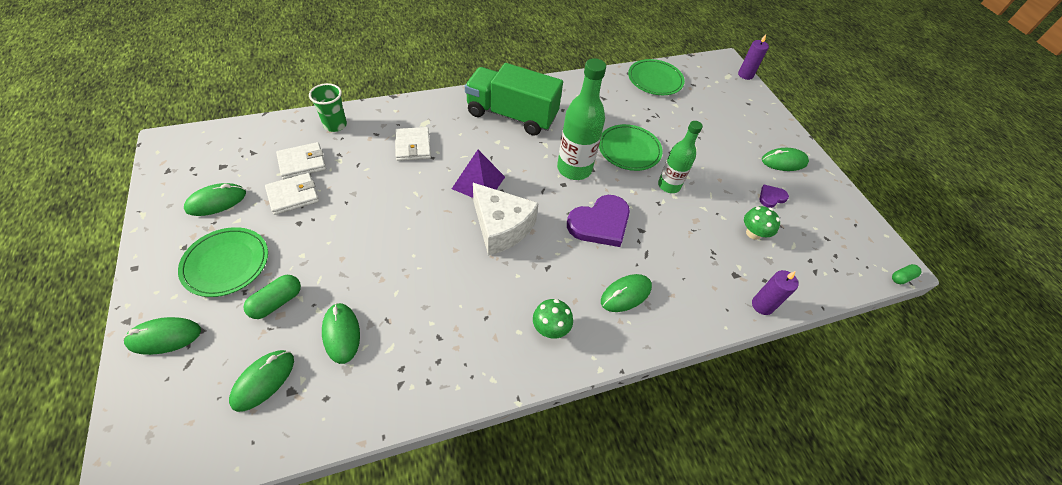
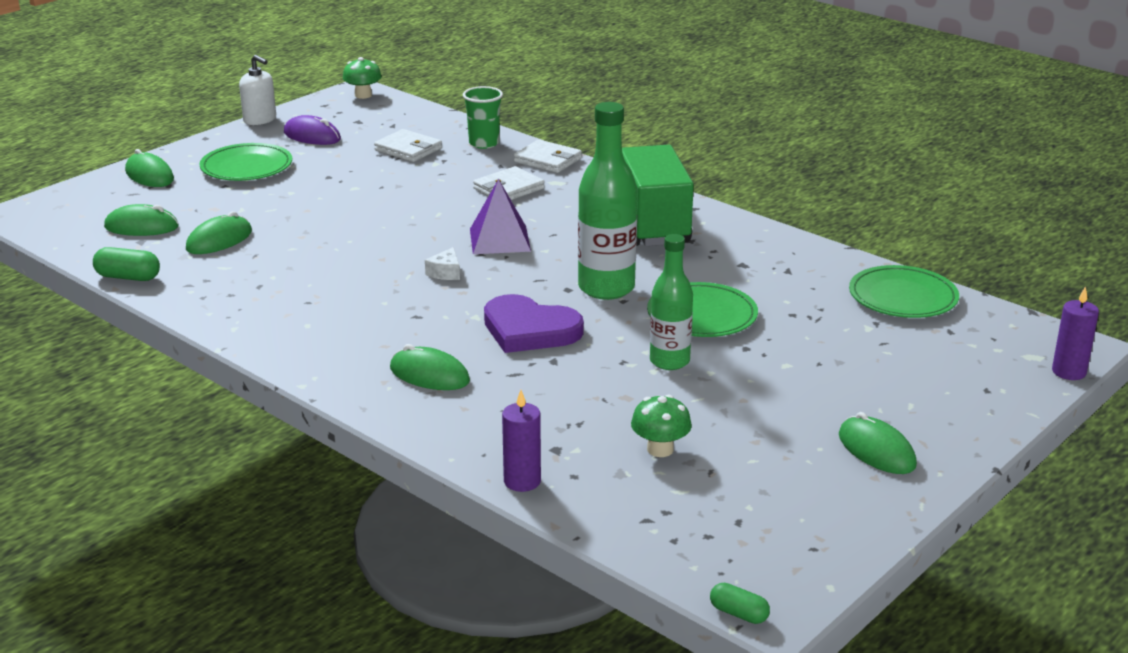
camera: 65 degrees right, 25 degrees down
(144, 218) = (260, 120): none -> white soap dispenser
(216, 201) = (312, 136): green mouse -> purple mouse
(277, 302) = (226, 202): green capsule -> green capsule (128, 277)
(293, 195) = (359, 162): white wallet -> white wallet (547, 160)
(501, 227) = (445, 273): white cheese -> white cheese, size x0.40
(550, 328) = (330, 341): green mushroom -> green mushroom (363, 95)
(771, 197) = (766, 452): purple heart -> none

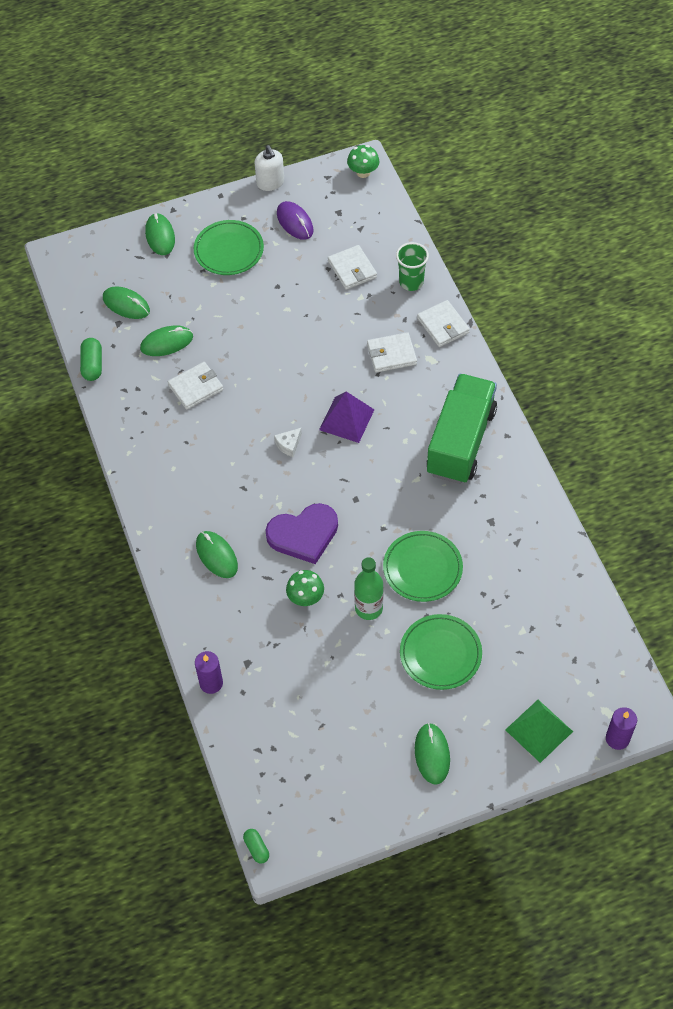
camera: 30 degrees right, 30 degrees up
(128, 277) = (92, 365): green capsule -> green capsule turned 45 degrees clockwise
(286, 261) = (196, 387): none -> white wallet
(529, 330) = (303, 534): purple heart -> purple heart turned 75 degrees counterclockwise
(606, 288) = (381, 509): green bottle -> none
(660, 449) = (306, 692): green mushroom -> green mushroom (305, 597)
(903, 297) = (572, 608): green plate -> green plate (440, 654)
(977, 393) = (539, 730): none -> green pyramid

